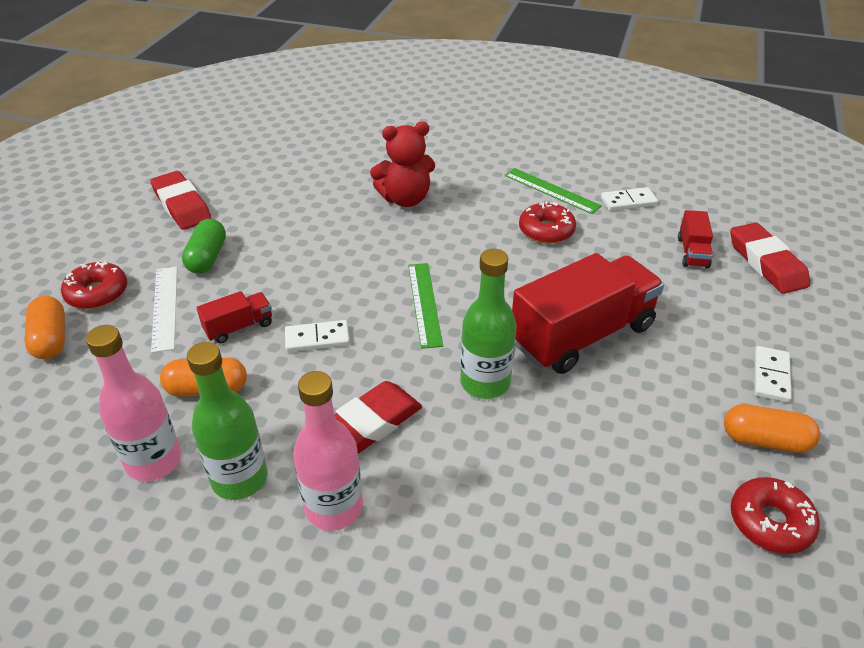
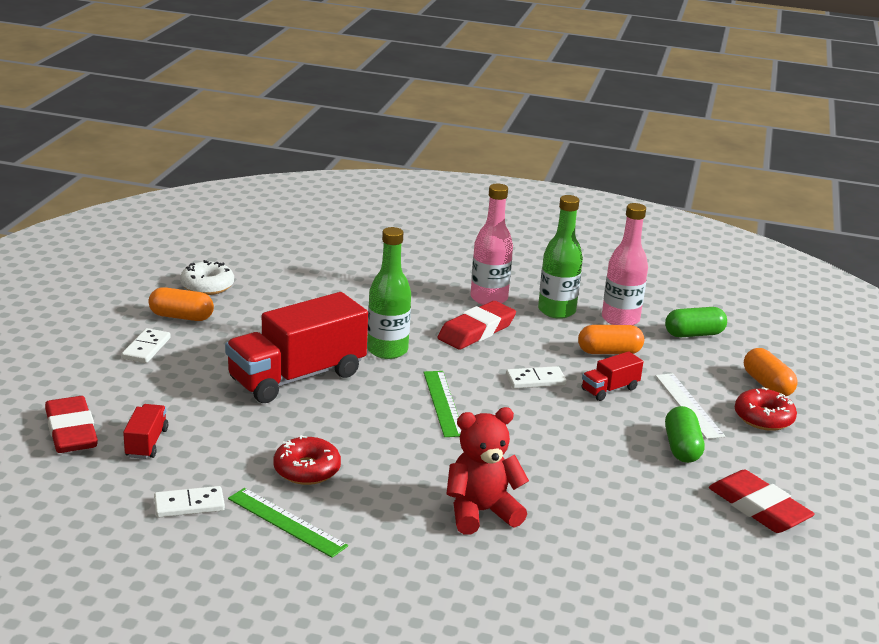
camera: 175 degrees right, 15 degrees down
(69, 430) = (694, 334): none -> green capsule
(770, 522) = (207, 286): red donut -> white donut

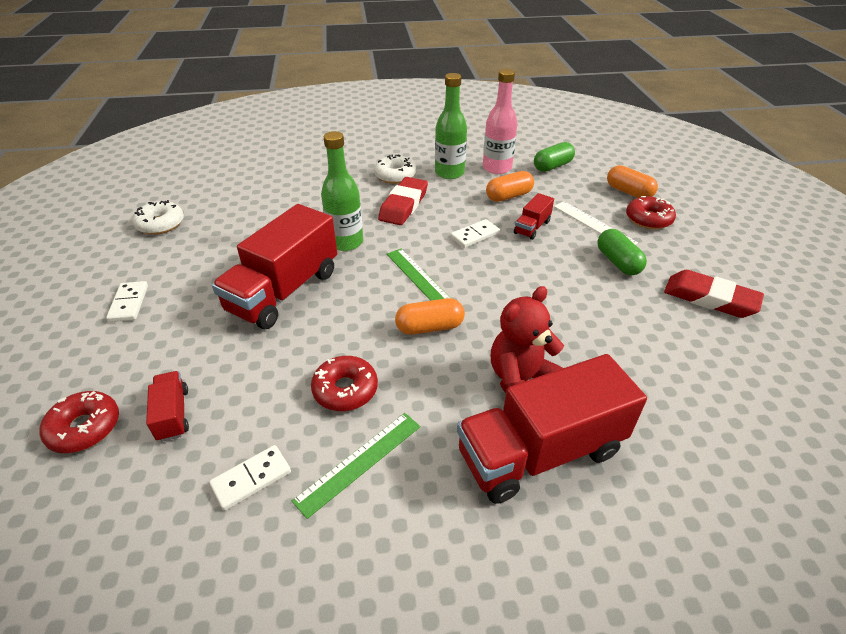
camera: 20 degrees left, 15 degrees up
(71, 431) = (85, 428): red eraser -> red donut
(181, 317) = (150, 261): orange capsule -> orange capsule (429, 327)
(286, 522) = (359, 462): green ruler -> green ruler turned 60 degrees counterclockwise
(455, 565) = (540, 452): none -> red truck
(489, 298) = (395, 176): pink bottle -> white donut

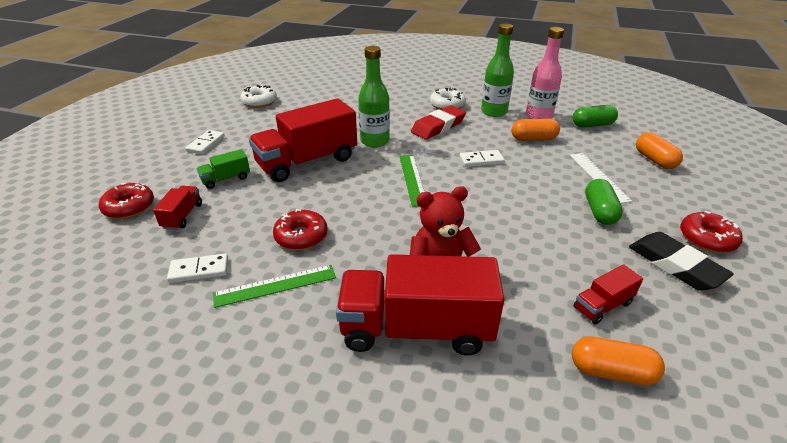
camera: 25 degrees right, 5 degrees down
(195, 345) = (226, 179): none -> green truck
(429, 327) = (394, 214): orange capsule -> orange capsule (611, 371)
(532, 227) = (537, 166): red truck -> red truck (602, 305)
(648, 219) = (658, 185): red donut -> red donut (707, 239)
(710, 299) = (675, 265): red eraser -> black eraser

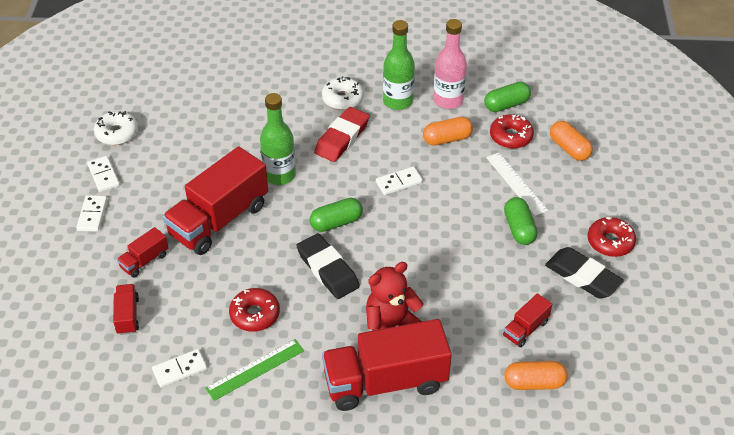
camera: 15 degrees left, 10 degrees up
(129, 207) = (66, 317): red donut -> red donut (511, 136)
(226, 179) = (144, 261): green truck -> red truck
(232, 123) = (103, 175): none -> white domino
(390, 212) = (328, 269): none -> black eraser
(412, 179) = (336, 222): green ruler -> green capsule

